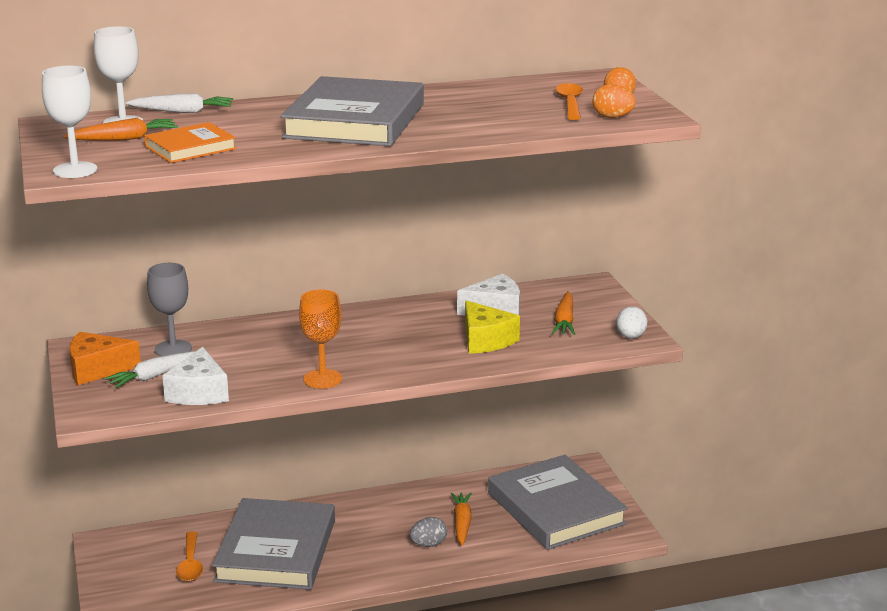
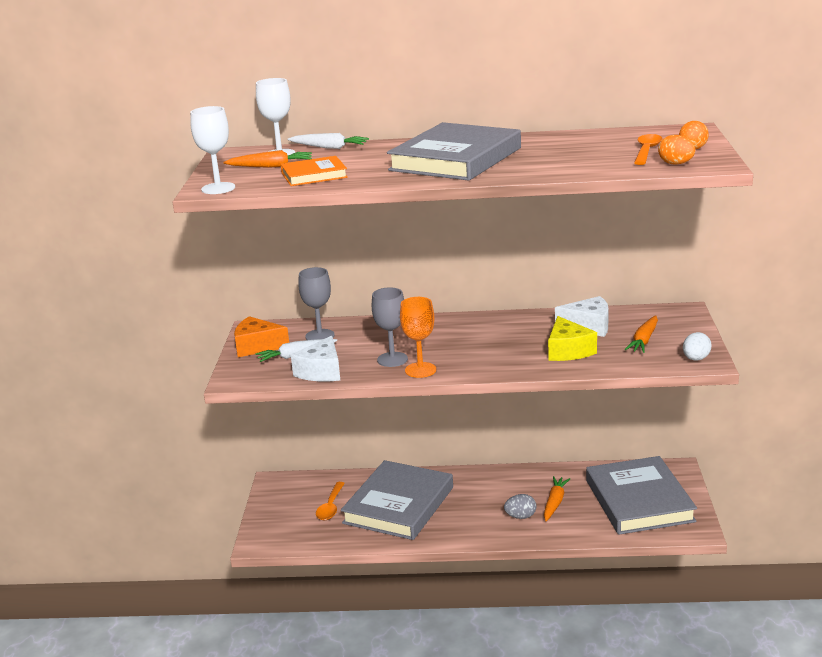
camera: 20 degrees right, 0 degrees up
(281, 369) = (392, 359): none -> grey goblet

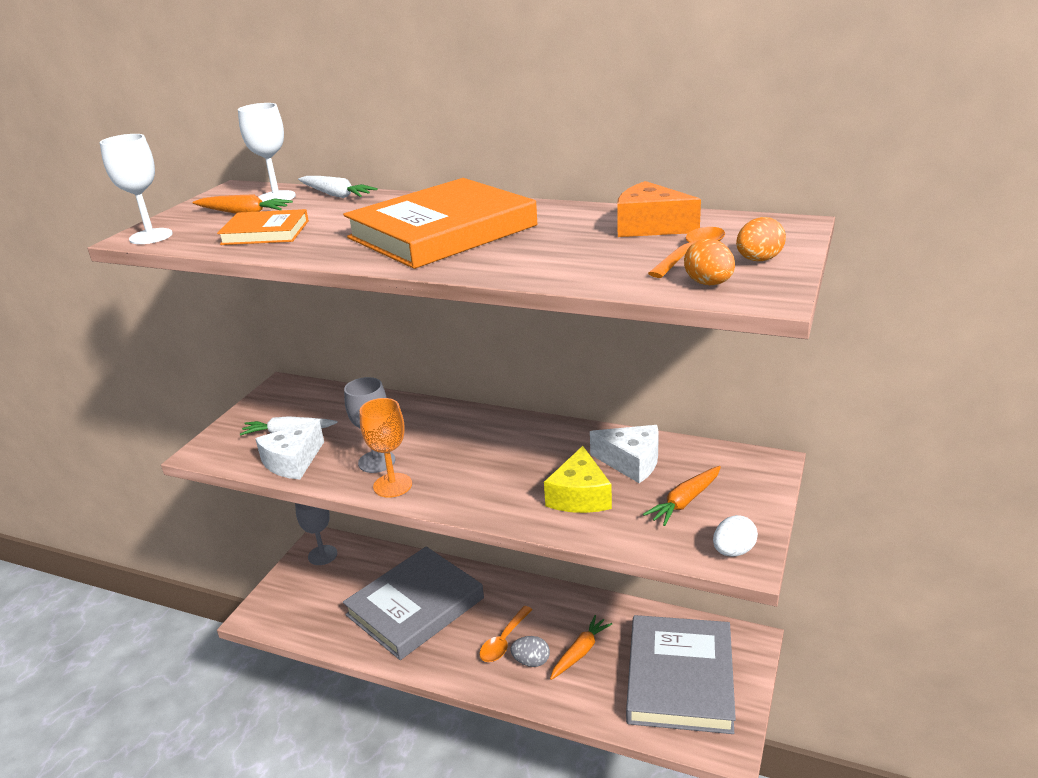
camera: 20 degrees right, 5 degrees up
(257, 346) = (264, 411): orange cheese -> orange cheese (650, 227)
(320, 336) = (334, 410): grey goblet -> grey goblet (322, 555)
(330, 507) = (349, 589): orange spoon -> orange spoon (504, 641)
(456, 159) = (442, 232): grey book -> orange book

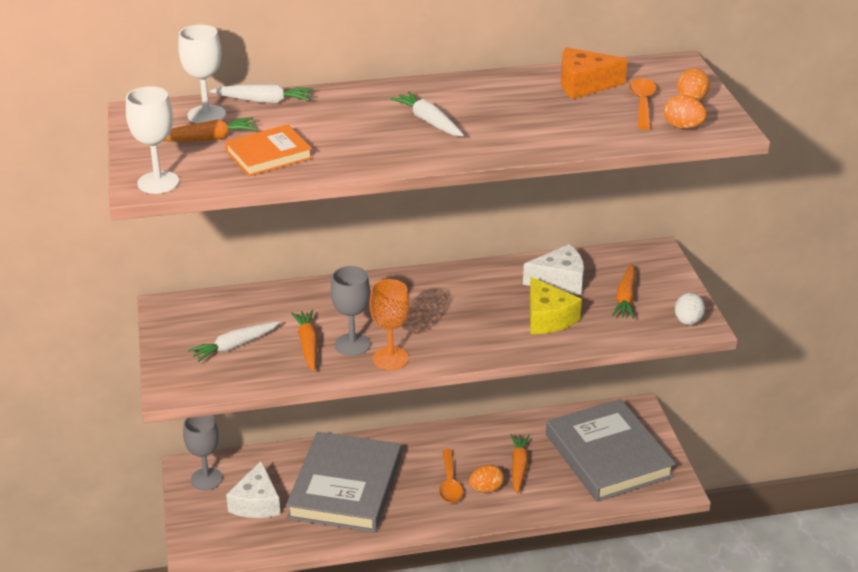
camera: 35 degrees left, 5 degrees up
(293, 461) = (274, 369): white cheese -> white cheese (256, 503)
(342, 450) = (308, 345): none -> orange carrot
(442, 232) = (429, 122): orange book -> white carrot
(531, 661) = (486, 489): grey egg -> orange egg

